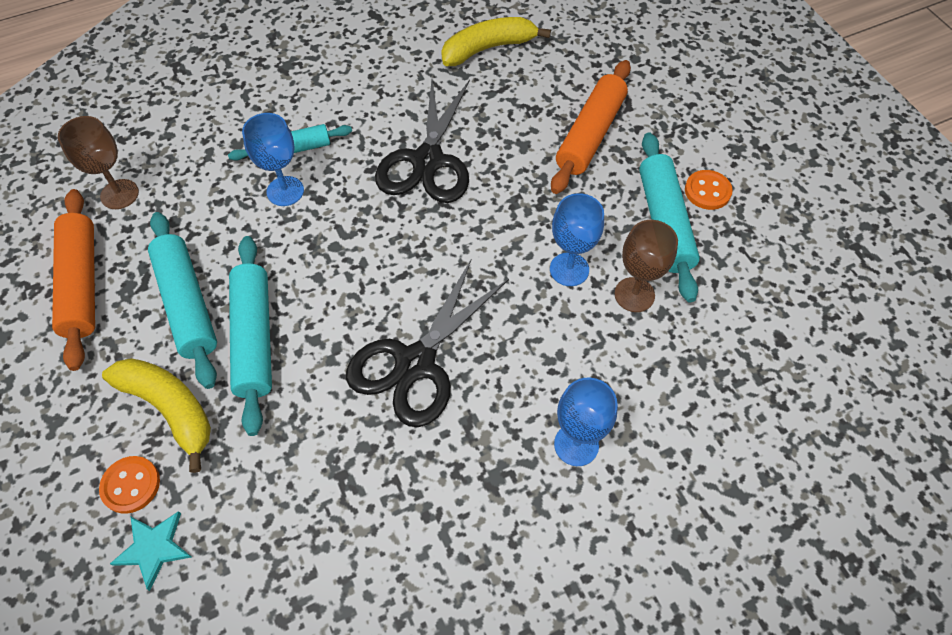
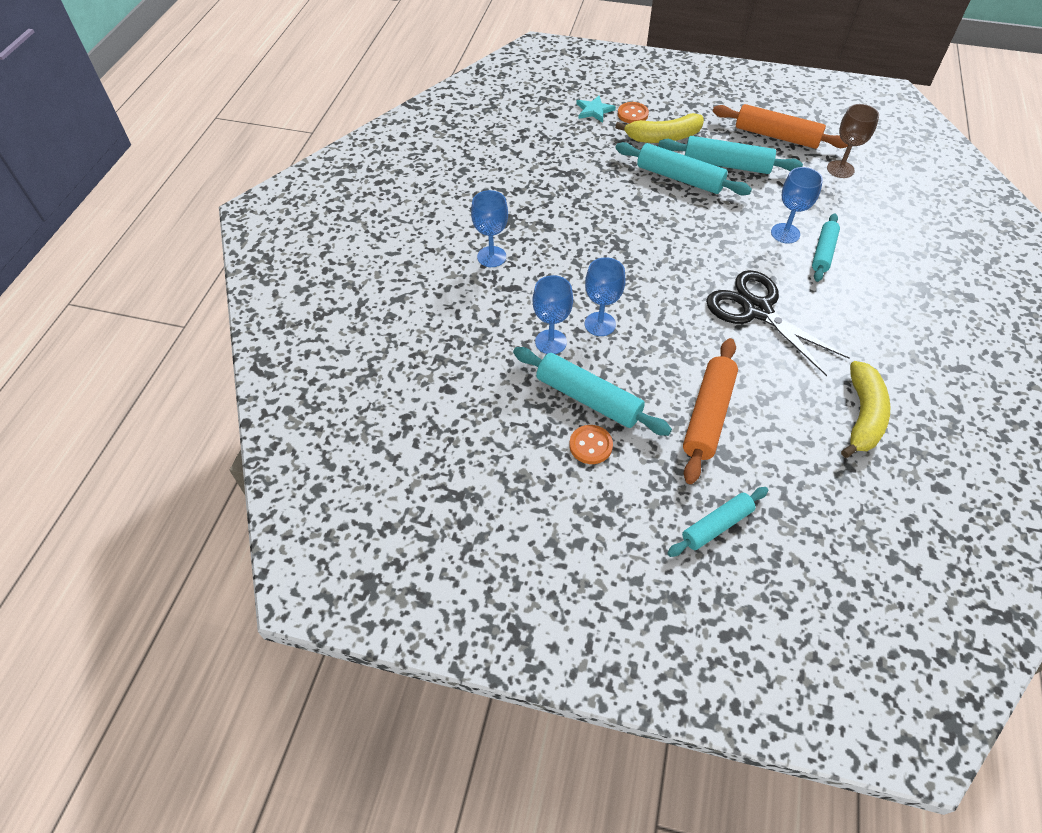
camera: 130 degrees right, 5 degrees down
(415, 363) = (603, 226): black scissors -> none
(590, 134) = (708, 415): orange rolling pin -> orange rolling pin turned 45 degrees clockwise
(634, 294) = (551, 342): brown goblet -> blue goblet
(683, 82) = (716, 526): none -> turquoise rolling pin

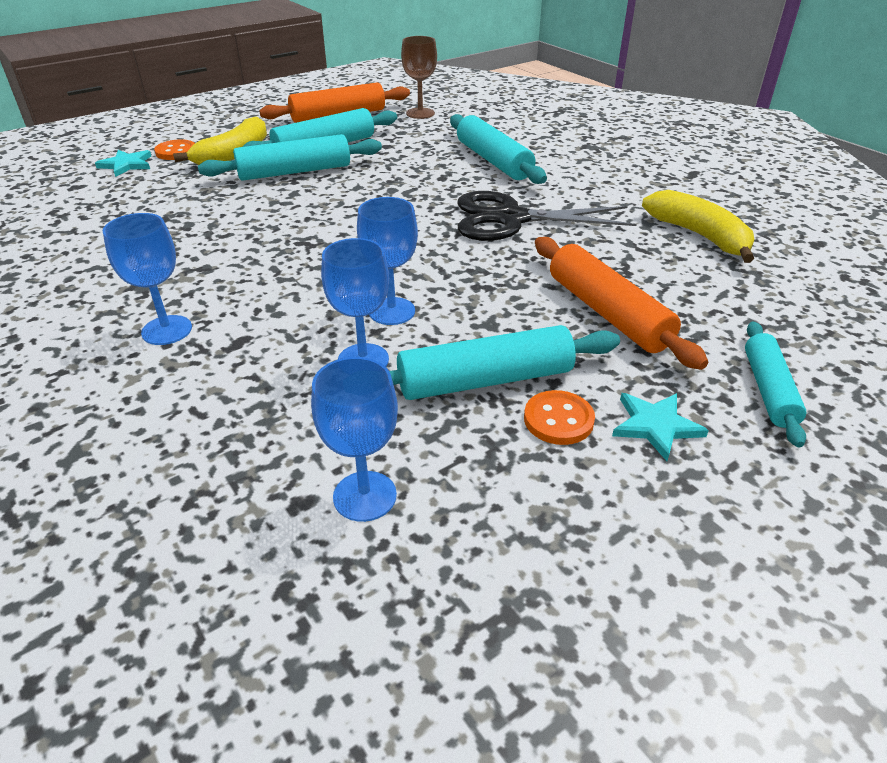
camera: 50 degrees left, 15 degrees down
(628, 488) = (655, 426): none -> turquoise star
(785, 233) = (445, 164): blue goblet -> blue goblet (365, 496)
(823, 252) = (493, 161): turquoise rolling pin -> turquoise rolling pin, size x1.55

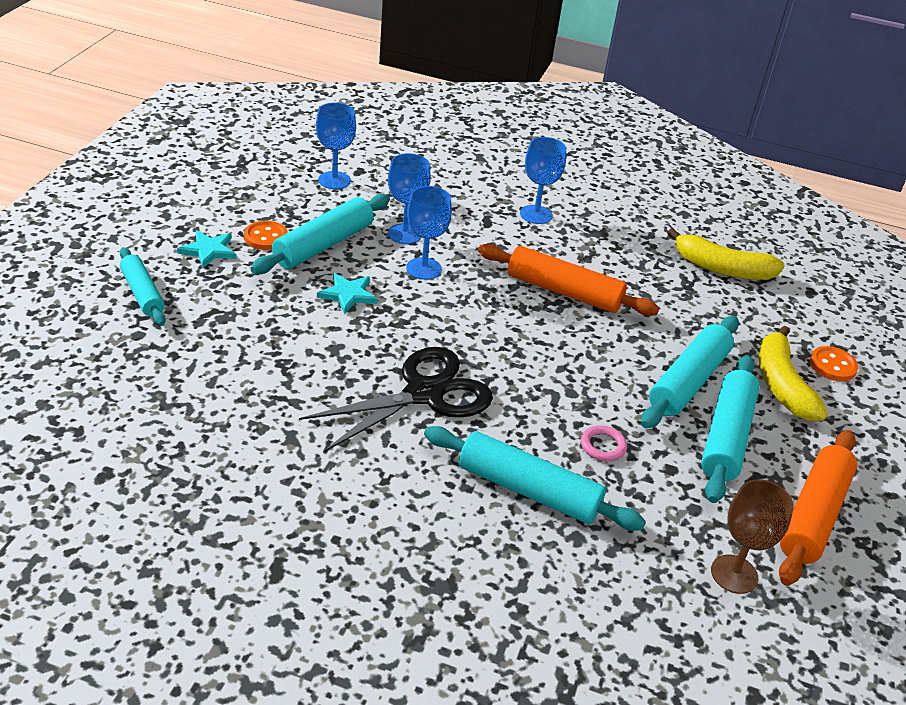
camera: 140 degrees right, 0 degrees up
(126, 165) = (832, 331): turquoise star -> turquoise star (348, 294)
(414, 163) = (603, 446): none -> pink ring
(607, 313) = (275, 317): orange rolling pin -> orange rolling pin (563, 292)
(699, 235) = (232, 439): yellow banana -> yellow banana (722, 269)

